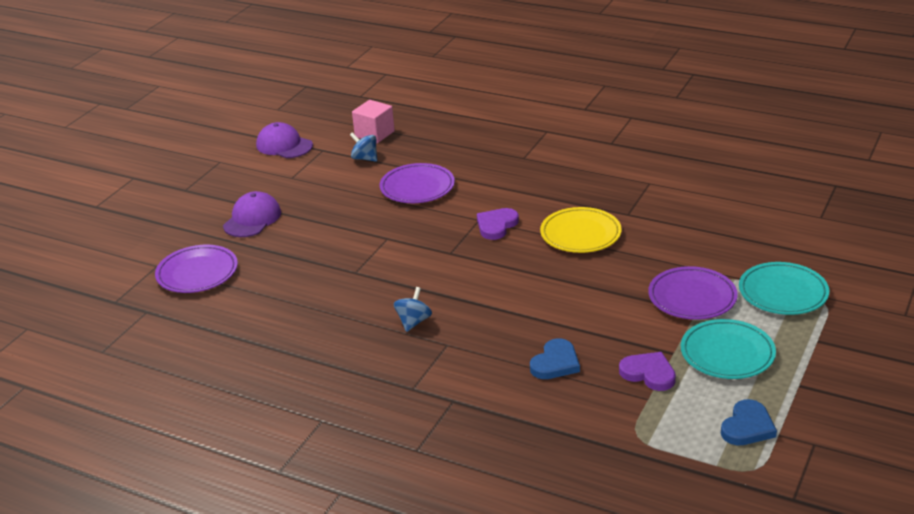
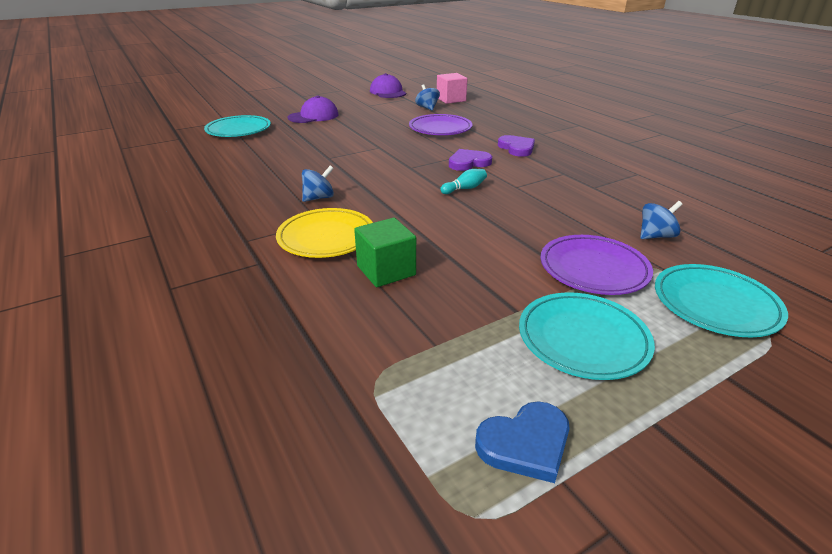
camera: 30 degrees right, 0 degrees up
(197, 273) = (238, 130): purple plate -> turquoise plate
(526, 259) = (464, 189): none -> turquoise bowling pin
(555, 363) = (386, 270): blue heart -> green cube
(580, 234) = (532, 187): yellow plate -> yellow plate (326, 237)
(648, 373) = (466, 320): purple heart -> purple heart (517, 148)
(710, 249) = (655, 236): none -> blue spinning top

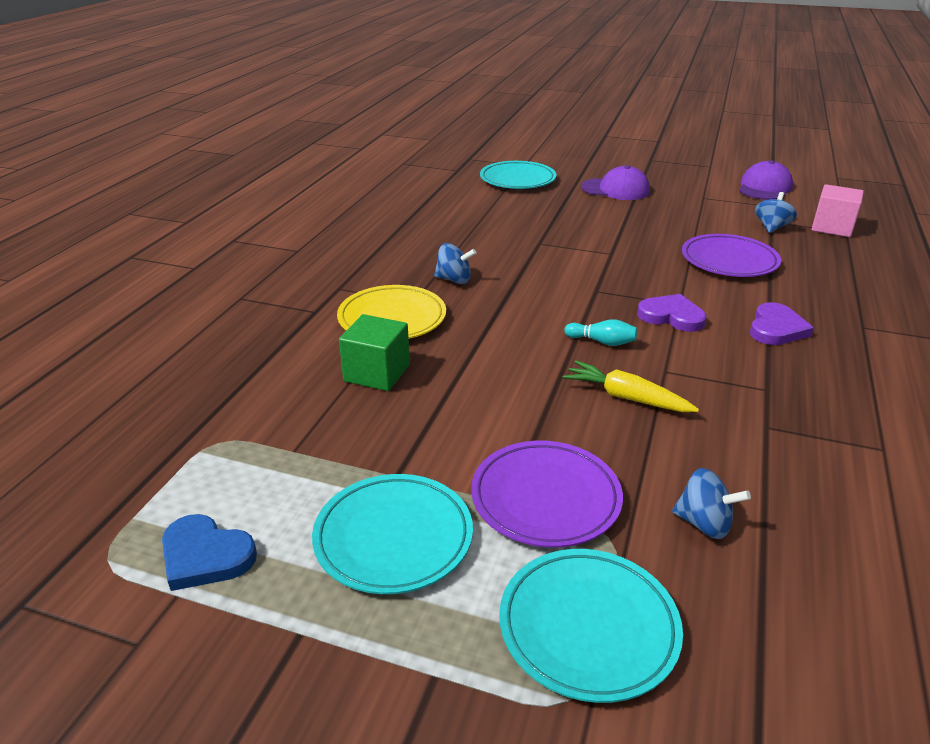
camera: 50 degrees right, 0 degrees up
(527, 206) = (627, 398): none -> yellow carrot

